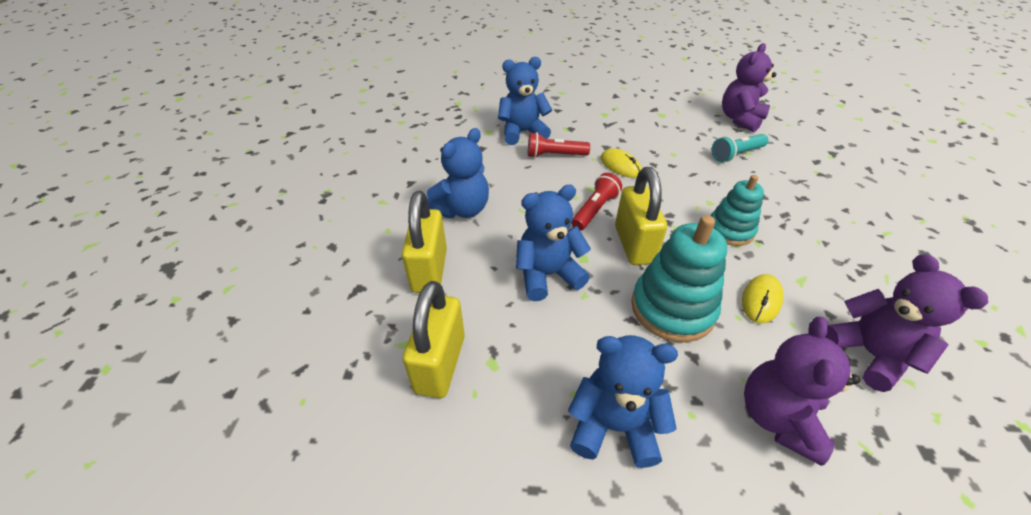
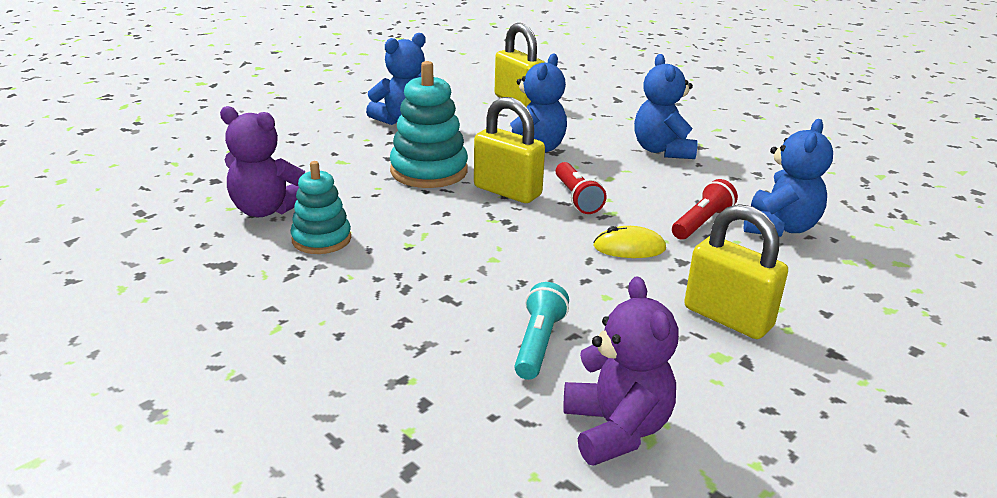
camera: 130 degrees right, 15 degrees down
(429, 270) = (602, 120): yellow padlock -> yellow padlock (727, 317)
(730, 230) = (444, 242): turquoise stacking toy -> turquoise stacking toy (321, 239)
(761, 300) = (369, 204): yellow mouse -> none
(778, 418) = (315, 157): purple teddy bear -> none

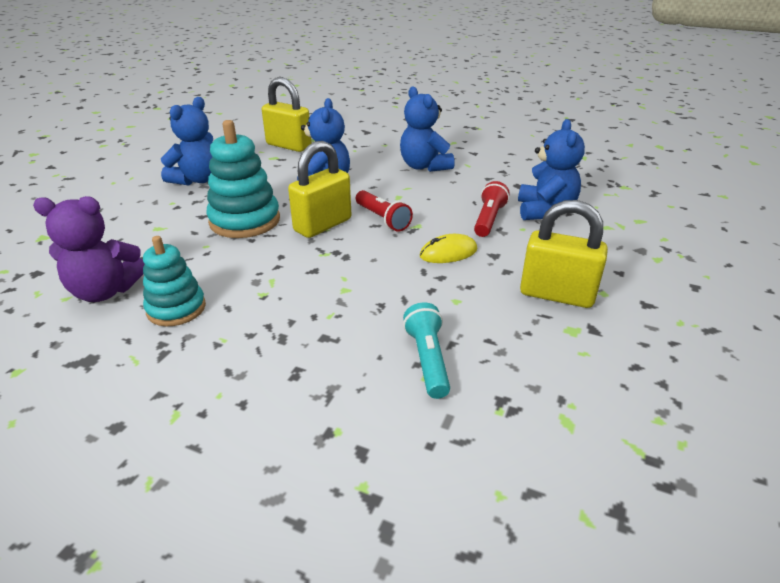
camera: 20 degrees left, 5 degrees up
(507, 191) = (323, 225): yellow padlock -> yellow padlock turned 60 degrees counterclockwise
(616, 429) = (537, 423): purple teddy bear -> none

